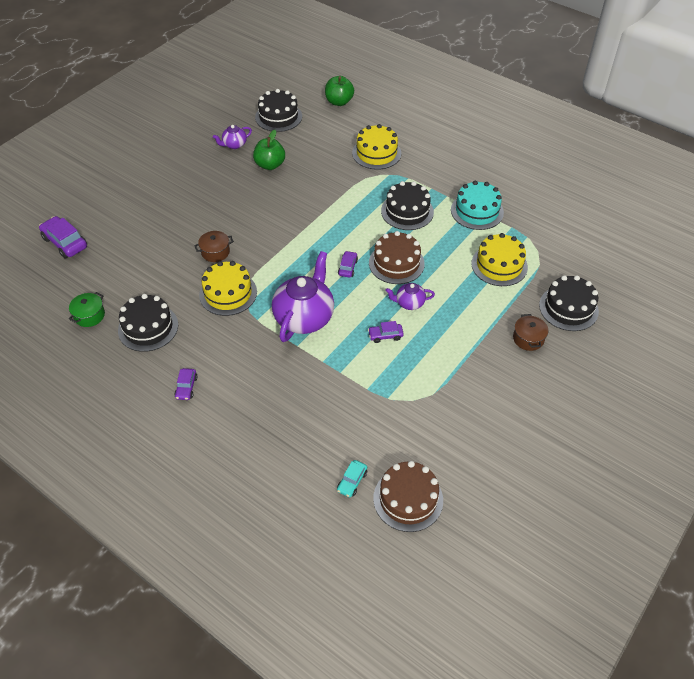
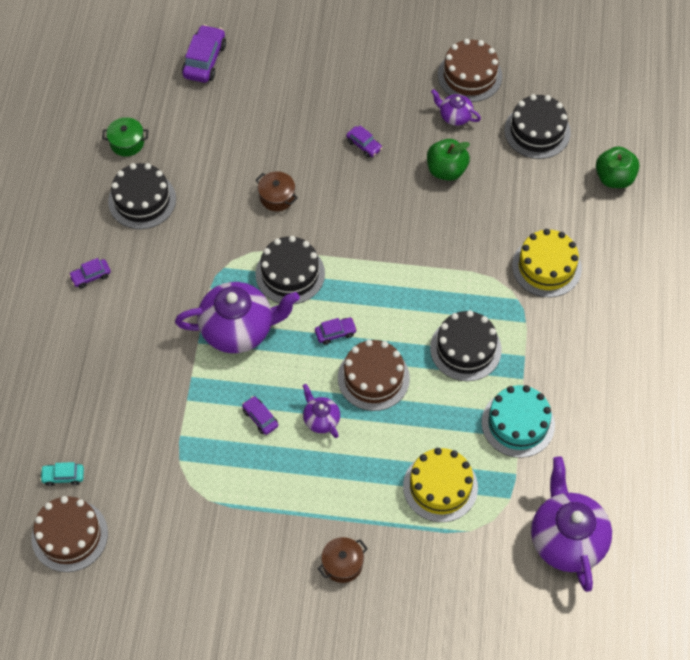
camera: 60 degrees right, 10 degrees up
(211, 126) = (469, 75): none -> brown cake
(215, 193) = (364, 145): none -> purple car
(228, 293) = (228, 242): yellow cake -> none
(568, 308) = (417, 590): black cake -> black cake (290, 274)
(570, 224) = (566, 539): none -> purple teapot

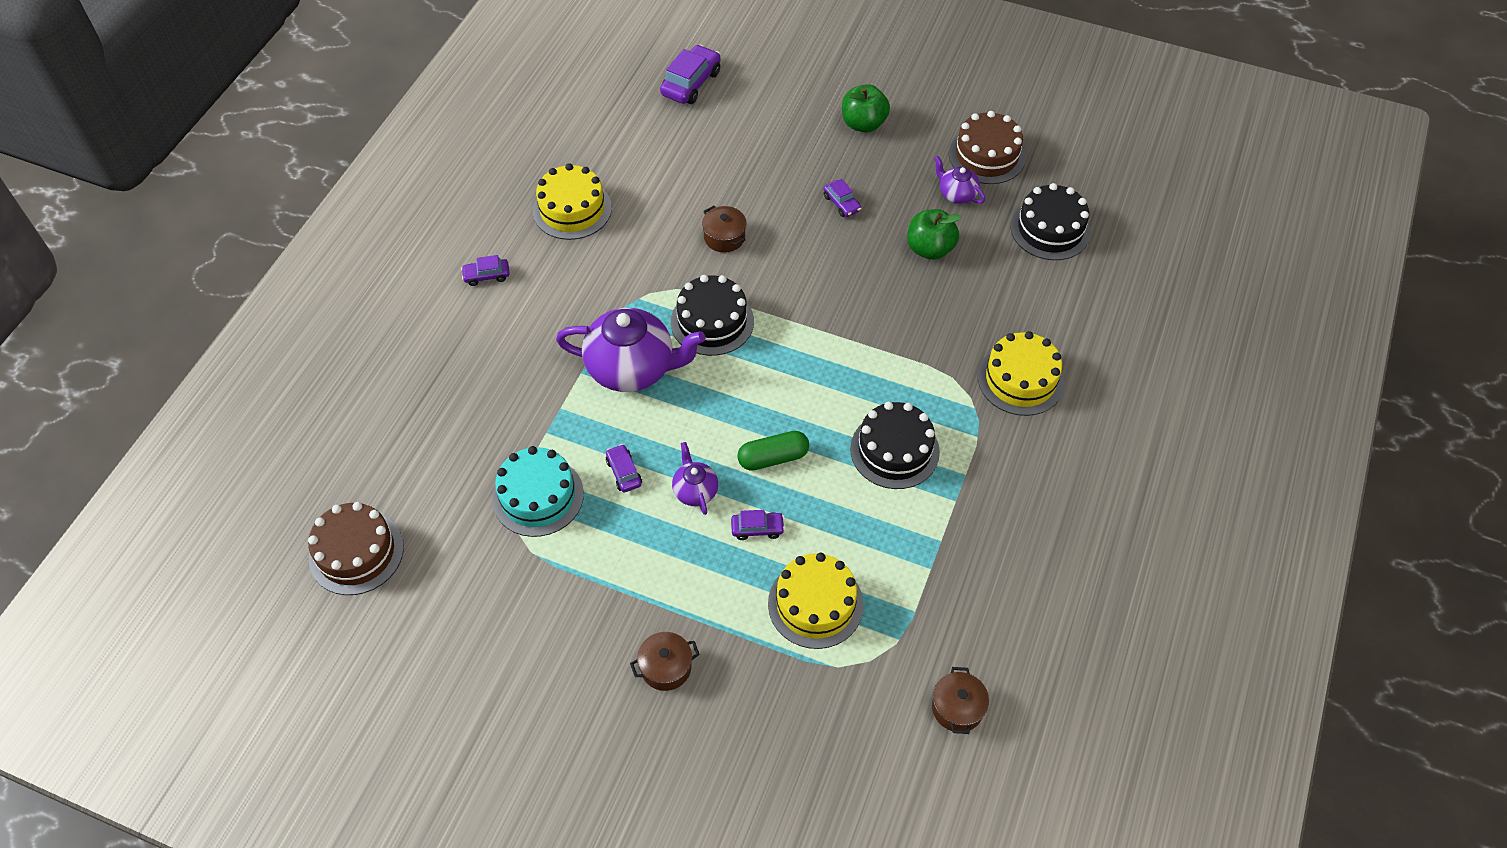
camera: 15 degrees right, 5 degrees down
(63, 476) = (374, 484): turquoise car -> none
(127, 143) = (577, 148): green pot -> none
(142, 200) = (572, 209): black cake -> yellow cake
(335, 333) = (744, 397): purple car -> purple car (757, 529)
(373, 378) = (773, 458): brown cake -> green capsule
(518, 423) = (934, 552): turquoise cake -> turquoise cake (538, 496)
(566, 539) = (957, 708): purple teapot -> brown pot
(614, 178) = (1130, 298): green apple -> green apple (863, 124)

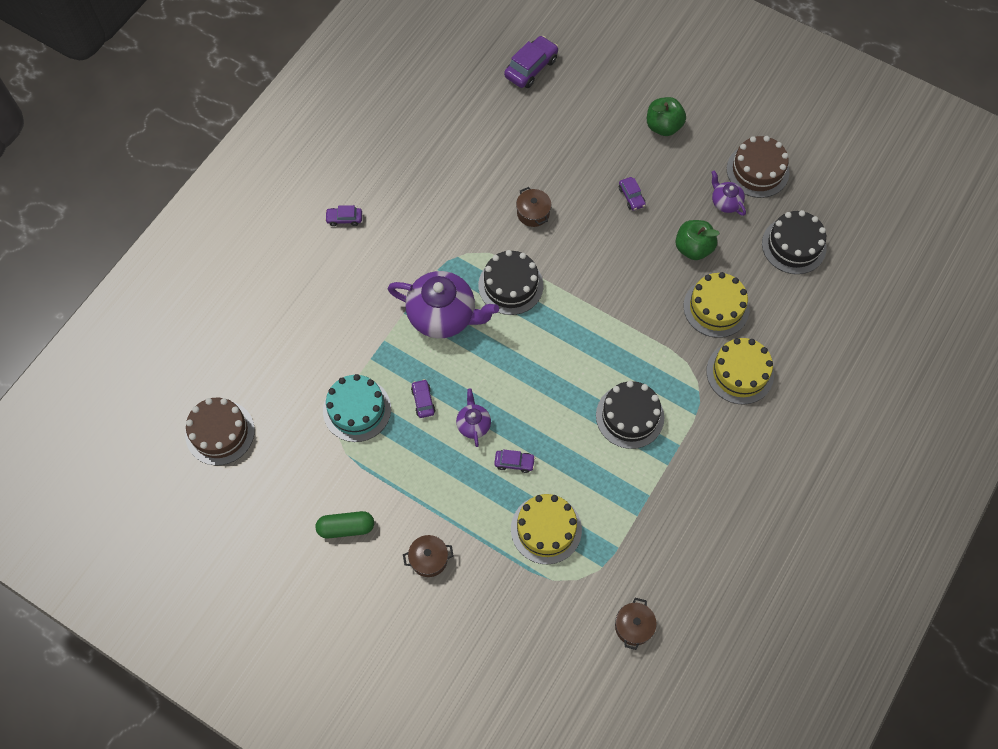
camera: 10 degrees right, 10 degrees up
(572, 209) = (418, 170): yellow cake -> yellow cake (716, 307)
(773, 458) = (536, 407): green capsule -> green capsule (346, 528)

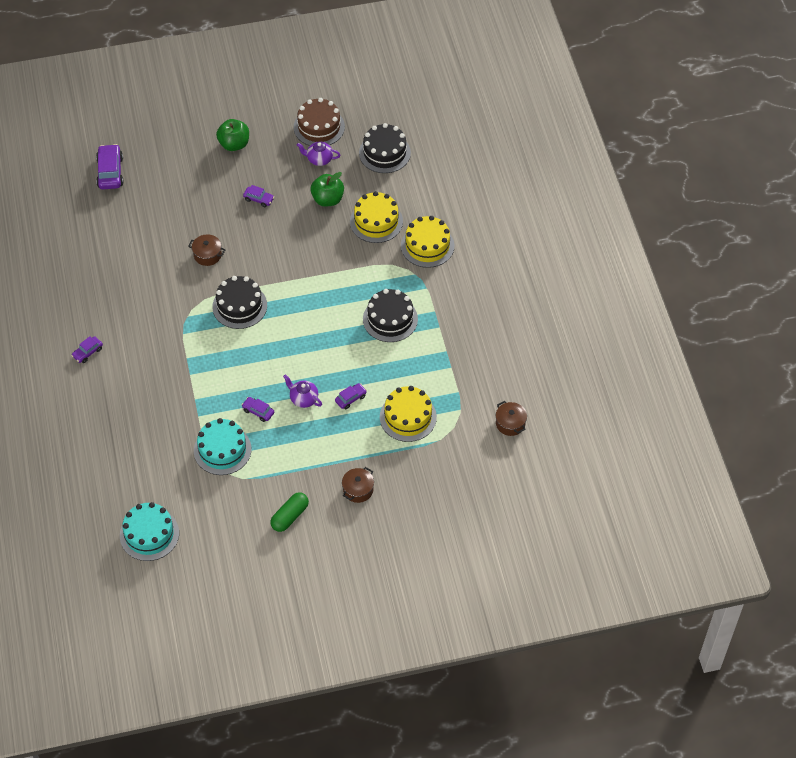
camera: 45 degrees left, 10 degrees down
(220, 432) = (149, 534): brown cake -> turquoise cake
(443, 316) = (217, 356): purple teapot -> none

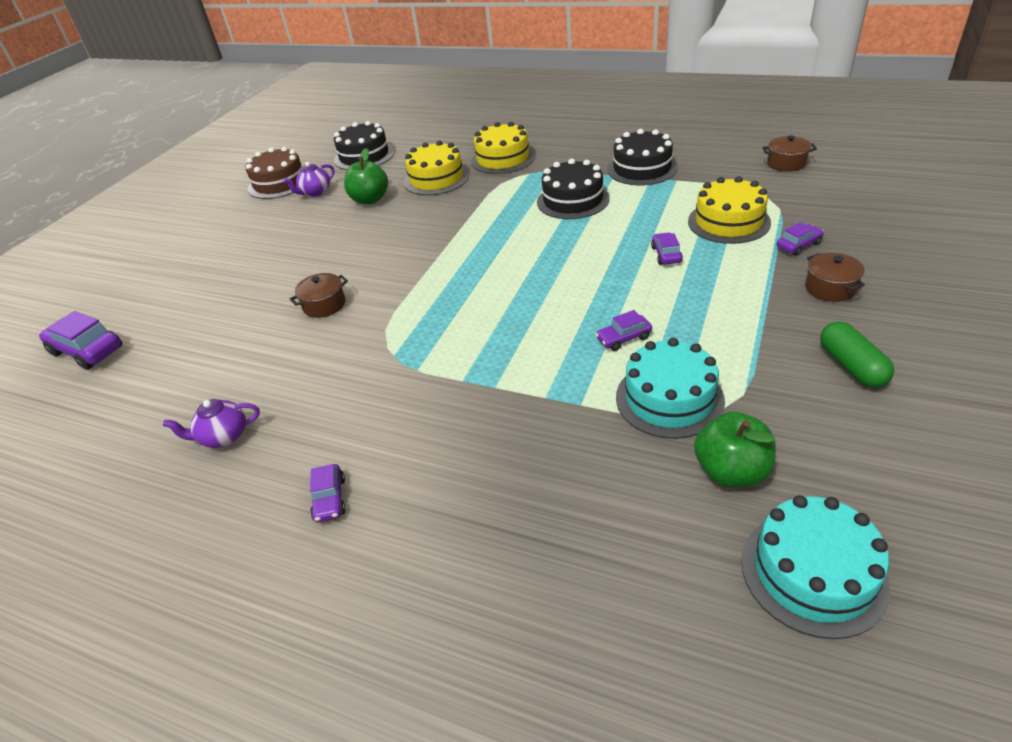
camera: 50 degrees left, 15 degrees down
(234, 144) = (213, 239): green apple -> green apple (731, 471)
(239, 306) = (432, 302): black cake -> black cake (642, 168)
(258, 199) = (305, 243): purple car -> purple car (798, 245)
(303, 399) = (635, 292): purple teapot -> purple teapot (224, 436)

